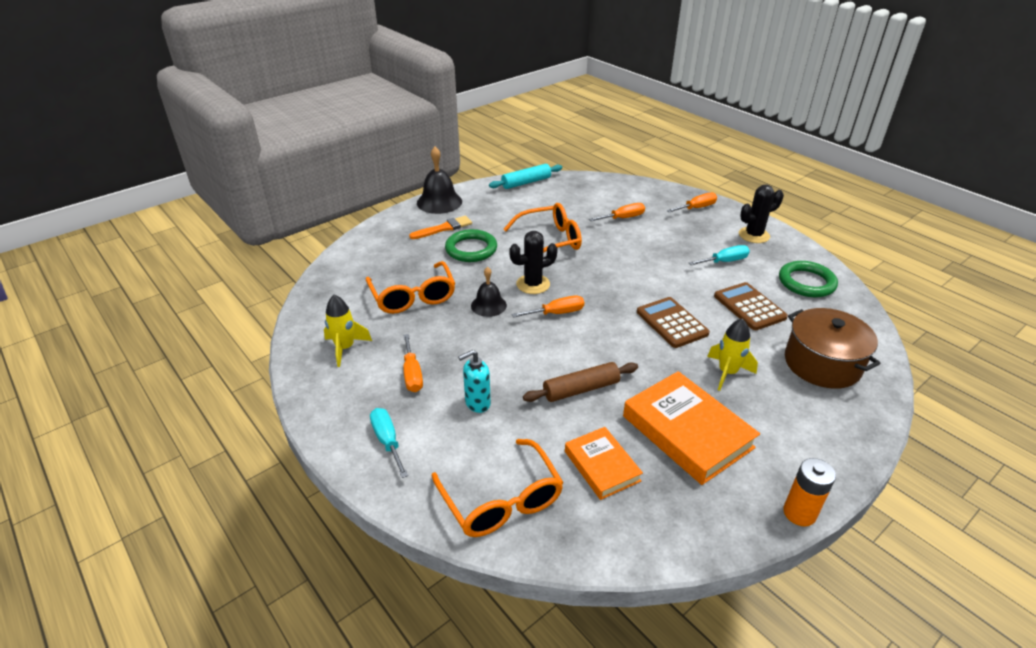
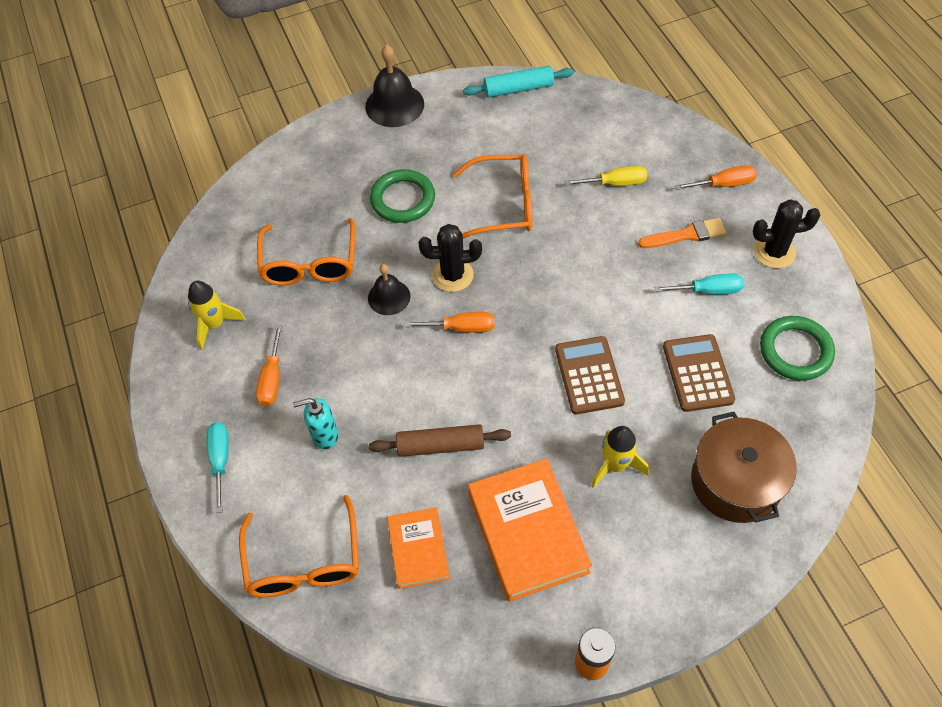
camera: 20 degrees right, 20 degrees up
(444, 228) = (383, 155): orange brush -> orange brush (686, 235)
(623, 218) = (615, 183): orange screwdriver -> yellow screwdriver

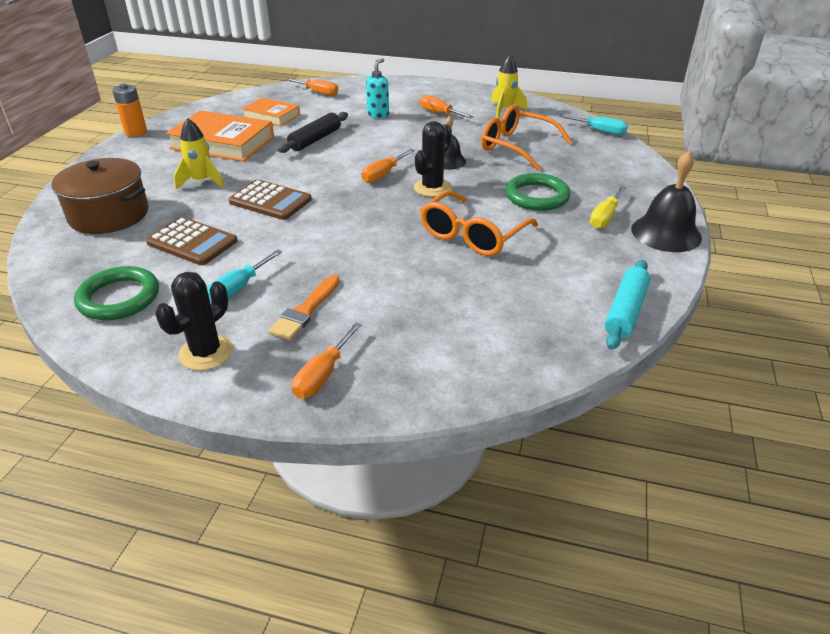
camera: 125 degrees right, 20 degrees down
(220, 460) = (408, 91): turquoise screwdriver -> turquoise screwdriver (600, 131)
(304, 562) = (318, 93): orange glasses -> orange screwdriver
(440, 445) = (315, 140): brown rolling pin -> black rolling pin
(615, 183) = (419, 304): yellow screwdriver -> yellow screwdriver (605, 217)

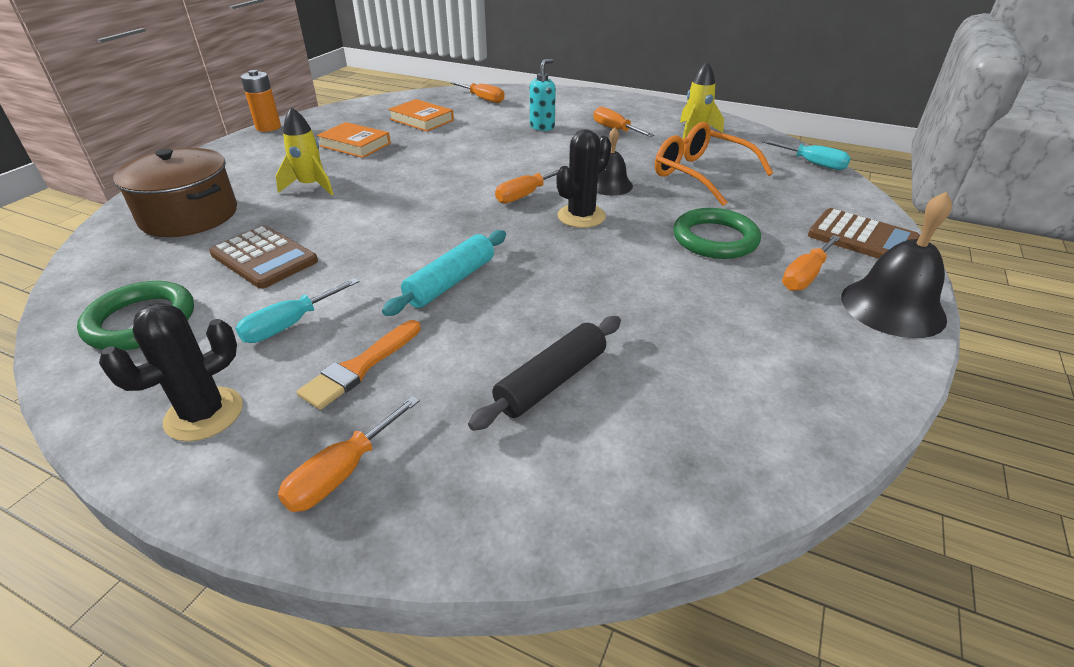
camera: 10 degrees right, 0 degrees up
(222, 143) = (355, 145): orange book -> orange book, size x0.59
(270, 201) = (378, 215): brown calculator -> brown calculator (862, 238)
(315, 140) = (460, 149): black rolling pin -> black rolling pin (551, 381)
(472, 235) = (616, 283): orange glasses -> none
(605, 217) = (805, 276): yellow screwdriver -> orange screwdriver
(625, 311) = (818, 425): turquoise rolling pin -> turquoise rolling pin (450, 282)

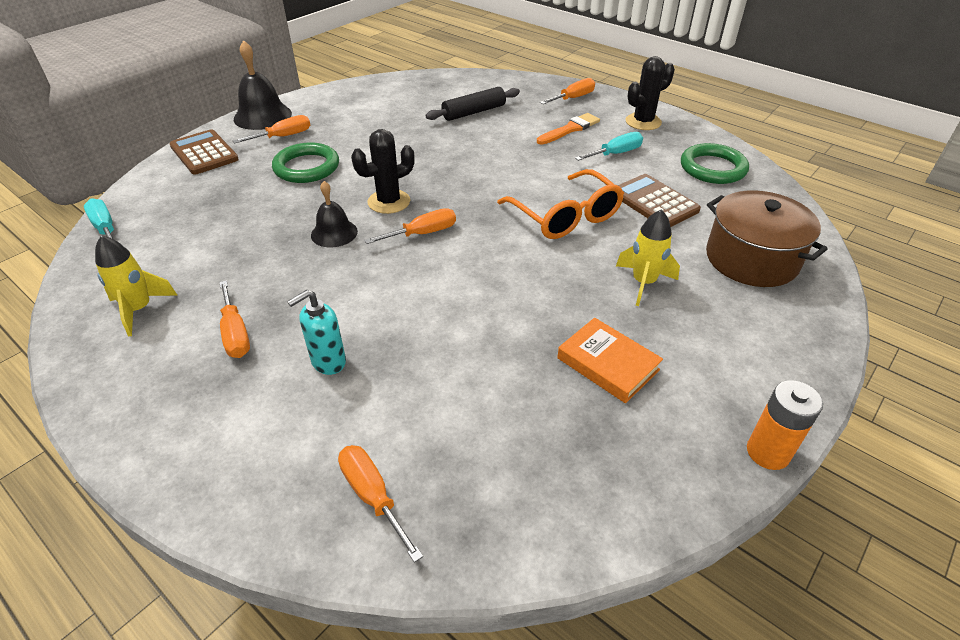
camera: 165 degrees left, 5 degrees up
(422, 120) = (505, 426): orange book -> none
(450, 282) = (513, 164): turquoise rolling pin -> none
(700, 174) = (233, 232): orange glasses -> orange glasses (566, 216)

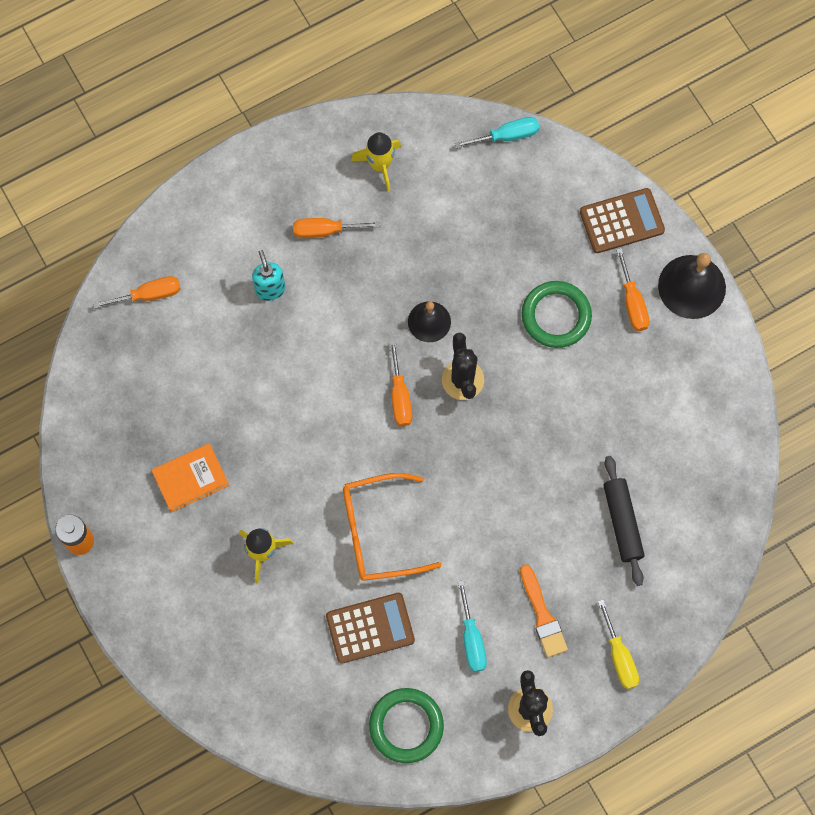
camera: 110 degrees right, 30 degrees up
(573, 98) = (619, 656): orange screwdriver -> yellow screwdriver
(751, 259) = (256, 663): brown pot -> none

